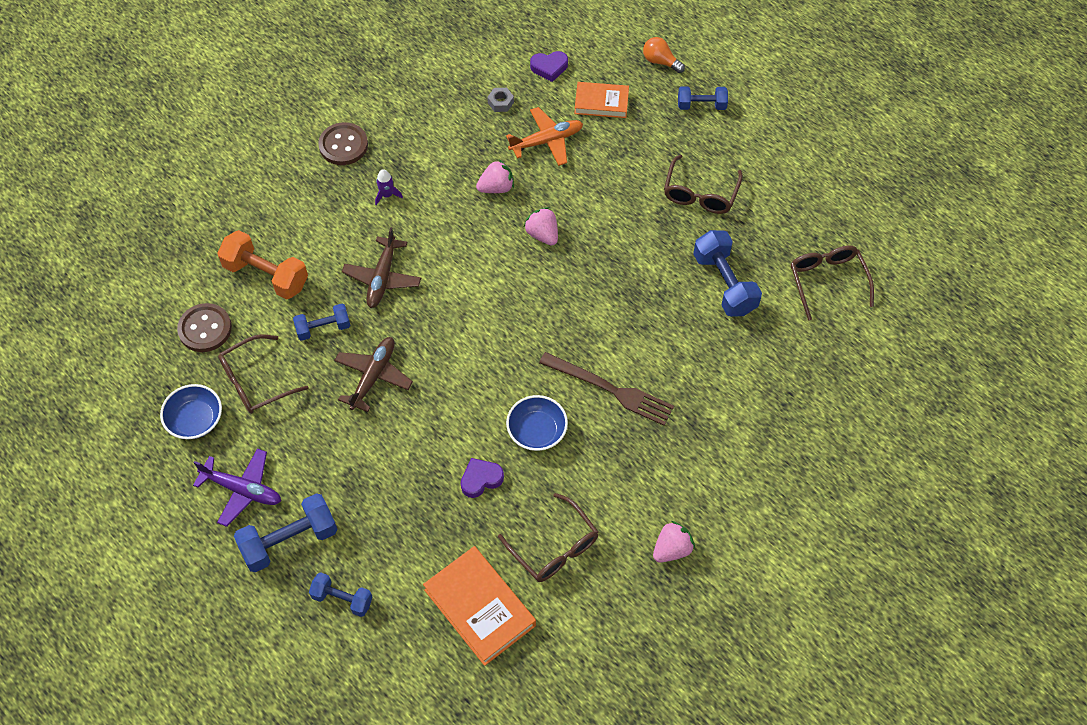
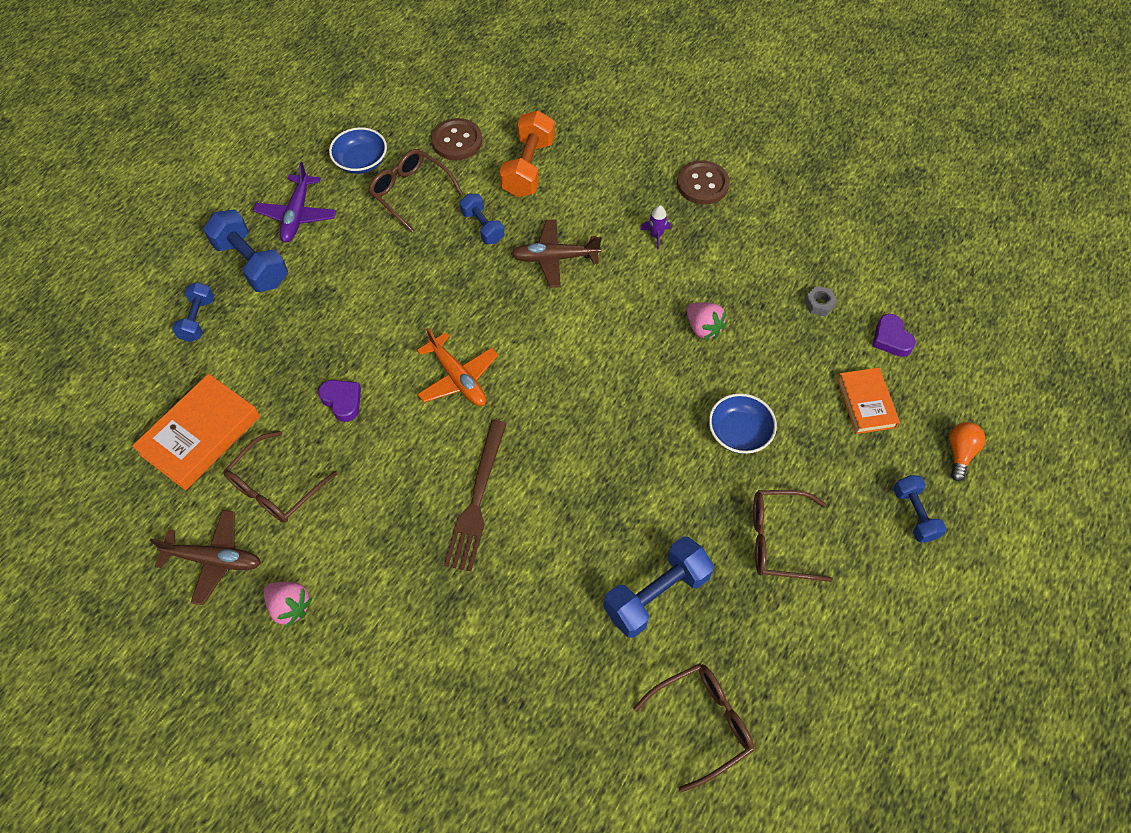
camera: 75 degrees right, 0 degrees up
(373, 376) = (439, 281): brown plane -> brown plane (214, 560)
(537, 431) = (409, 439): blue bowl -> blue bowl (739, 433)
(542, 234) = (658, 386): pink strawberry -> none
(547, 141) = (786, 361): orange plane -> orange plane (458, 378)

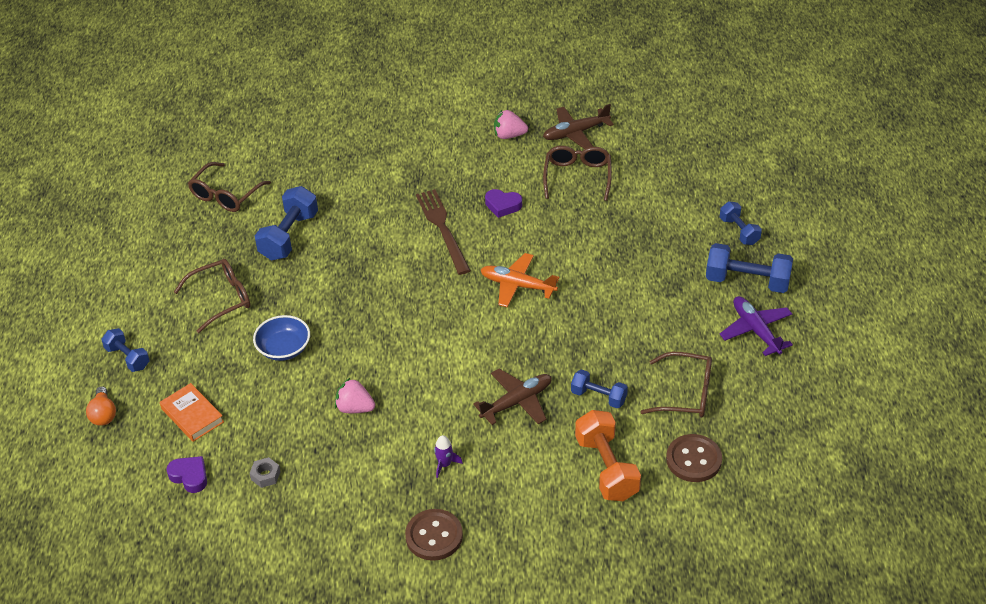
camera: 150 degrees right, 15 degrees down
(200, 435) = (655, 177): orange book -> none
(342, 401) = (584, 235): purple heart -> purple heart (503, 205)
(361, 162) = (755, 397): blue bowl -> none

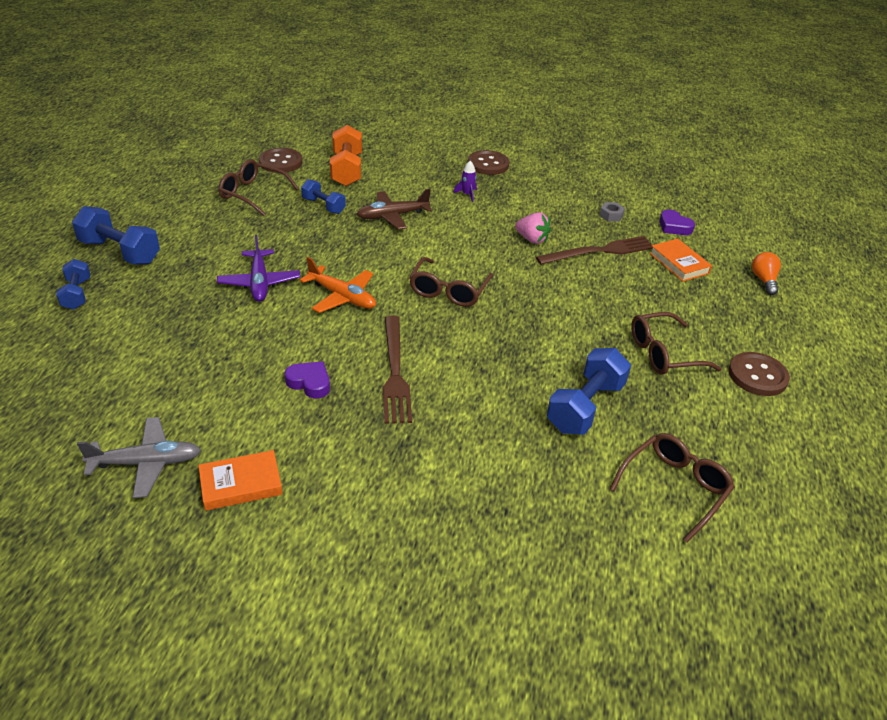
camera: 170 degrees left, 5 degrees down
(127, 358) = (755, 320): blue dumbbell -> none
(142, 297) = (757, 376): none -> brown button
(279, 410) = (599, 251): none -> brown fork
(284, 348) = (594, 294): blue bowl -> none
(509, 135) = (241, 484): pink strawberry -> orange book
(575, 133) = (147, 463): brown plane -> grey plane
(577, 177) = (195, 396): brown glasses -> brown glasses (449, 290)
(756, 330) = (154, 218): purple plane -> purple plane (259, 283)

